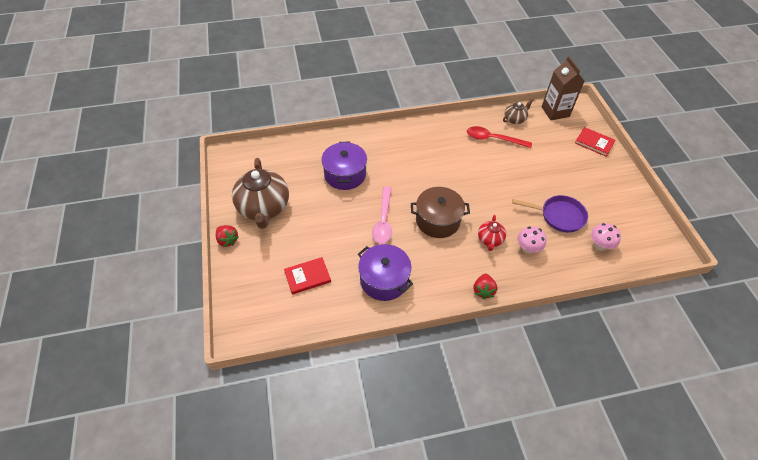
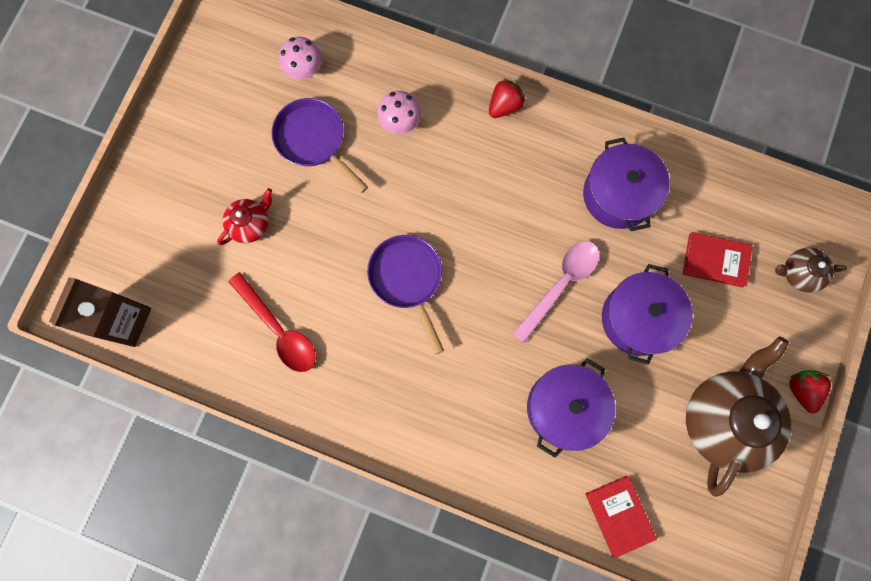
camera: 145 degrees left, 25 degrees up
(333, 227) = (638, 318): none -> purple pot
(437, 220) = (484, 237): brown pot -> none
(457, 184) = (407, 279): none -> purple pan
(490, 240) = (438, 165): red teapot -> red teapot (250, 224)
(515, 119) = (205, 348): brown teapot -> brown teapot (799, 273)
(594, 143) = (133, 221): red book -> red book (619, 515)

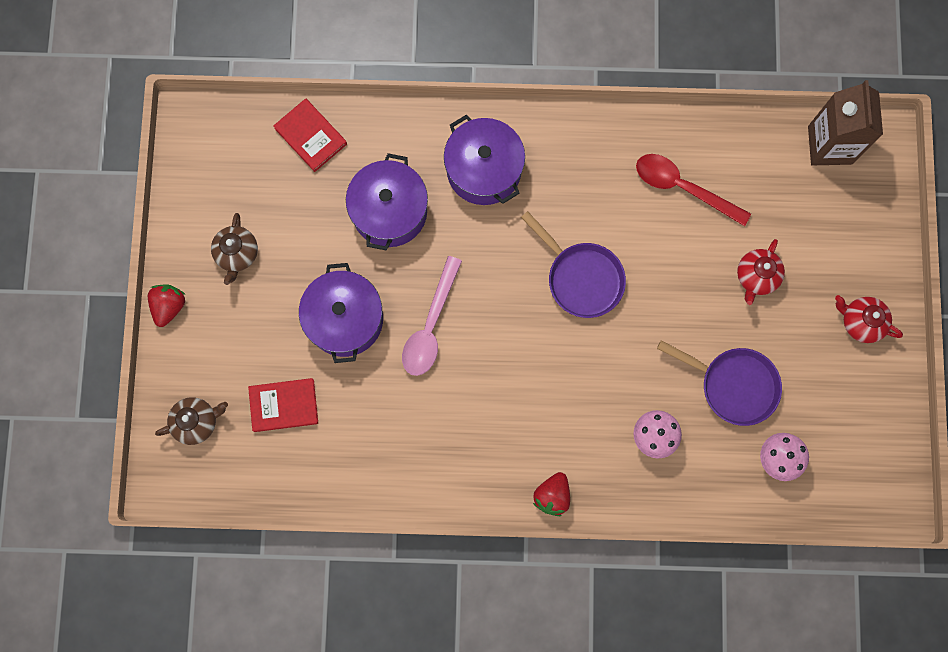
camera: 160 degrees right, 0 degrees up
(179, 154) = (860, 322): none -> red teapot
(618, 194) = (401, 440): purple pot -> purple pot (483, 170)
(724, 418) = (237, 254): brown teapot -> brown teapot, size x0.49
(801, 390) = (169, 306): red strawberry -> red strawberry turned 135 degrees counterclockwise

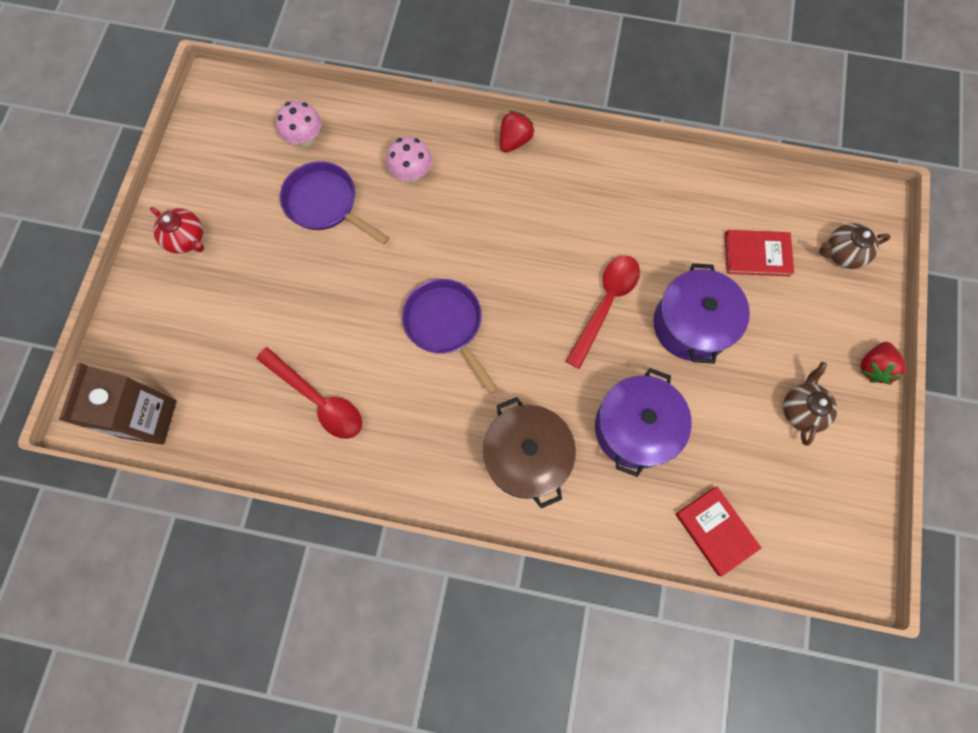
camera: 170 degrees left, 5 degrees down
(430, 325) = (605, 304): pink spoon -> red spoon
(483, 170) = (526, 456): purple pot -> brown pot
(756, 277) = (272, 297): red teapot -> none

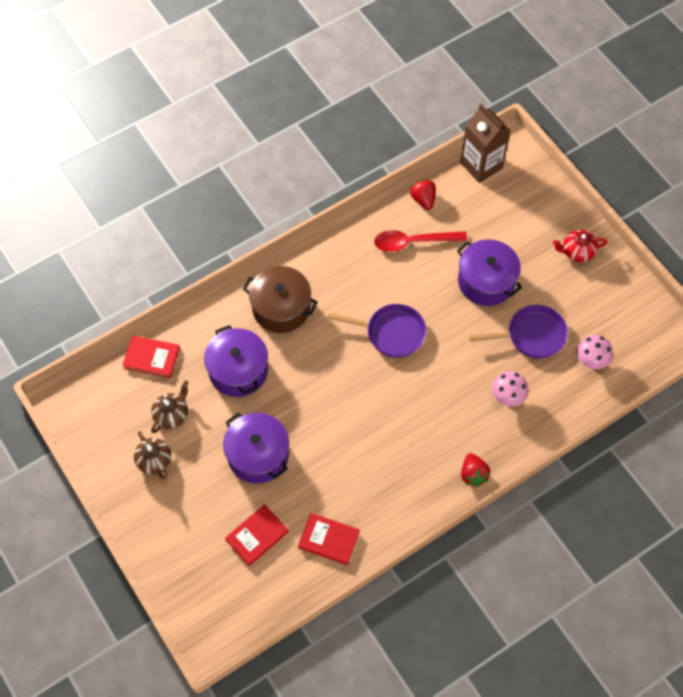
camera: 135 degrees right, 10 degrees down
(301, 291) = (486, 281): none -> purple pot
(605, 304) = (317, 422): red spoon -> none
(694, 197) = (328, 539): none -> red book
(842, 253) = (205, 586): brown teapot -> brown teapot (172, 415)
(873, 367) = (131, 524): red strawberry -> red strawberry (423, 199)

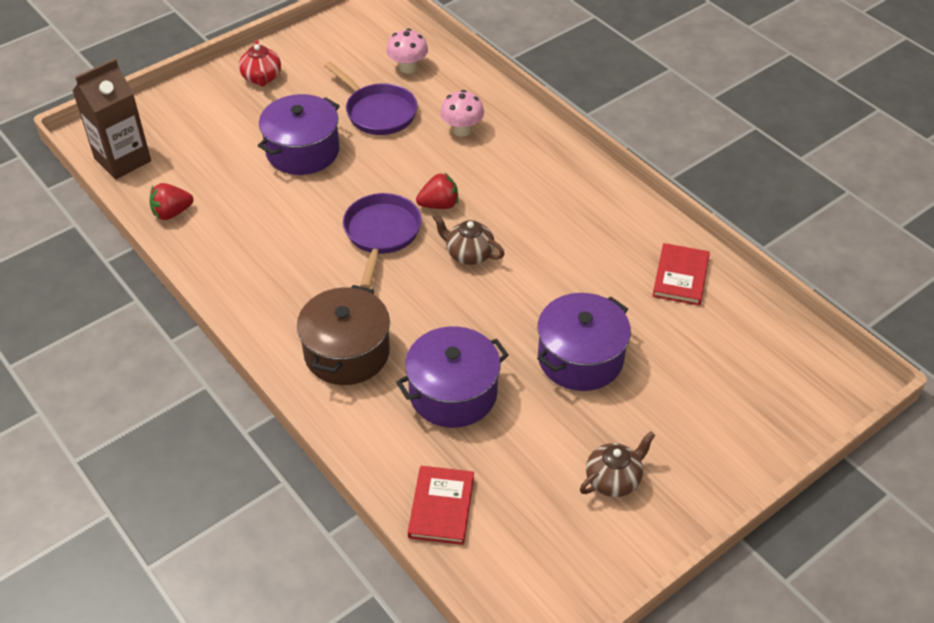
camera: 95 degrees left, 15 degrees down
(172, 415) = (535, 467): brown teapot -> brown teapot (469, 254)
(257, 536) = (695, 348): red book -> none
(413, 242) = (240, 219): red spoon -> none
(473, 474) = (566, 155): red strawberry -> red strawberry (439, 205)
(532, 335) = (378, 112): purple pan -> purple pan turned 150 degrees clockwise

